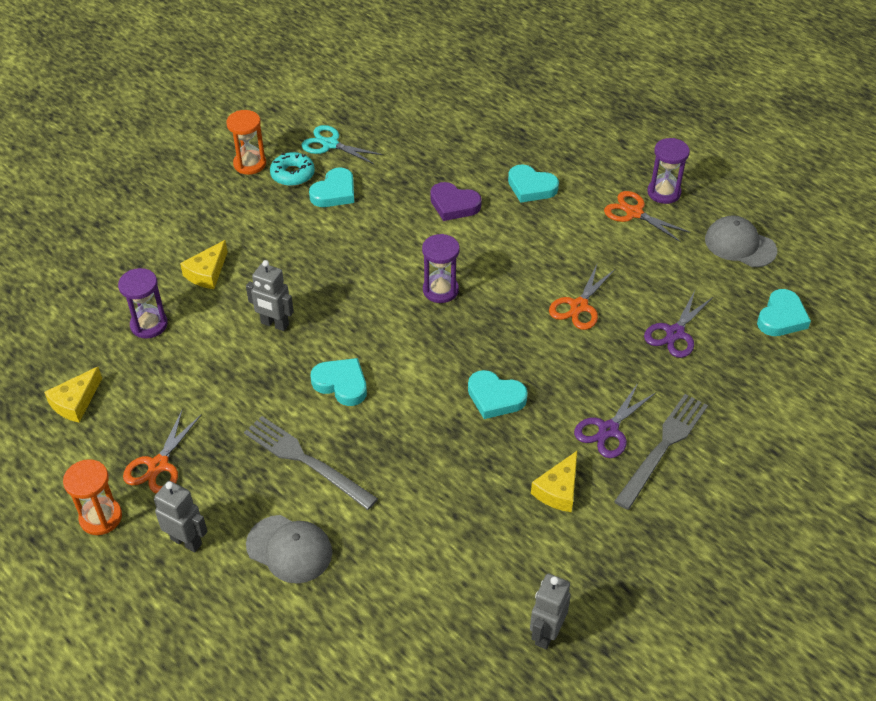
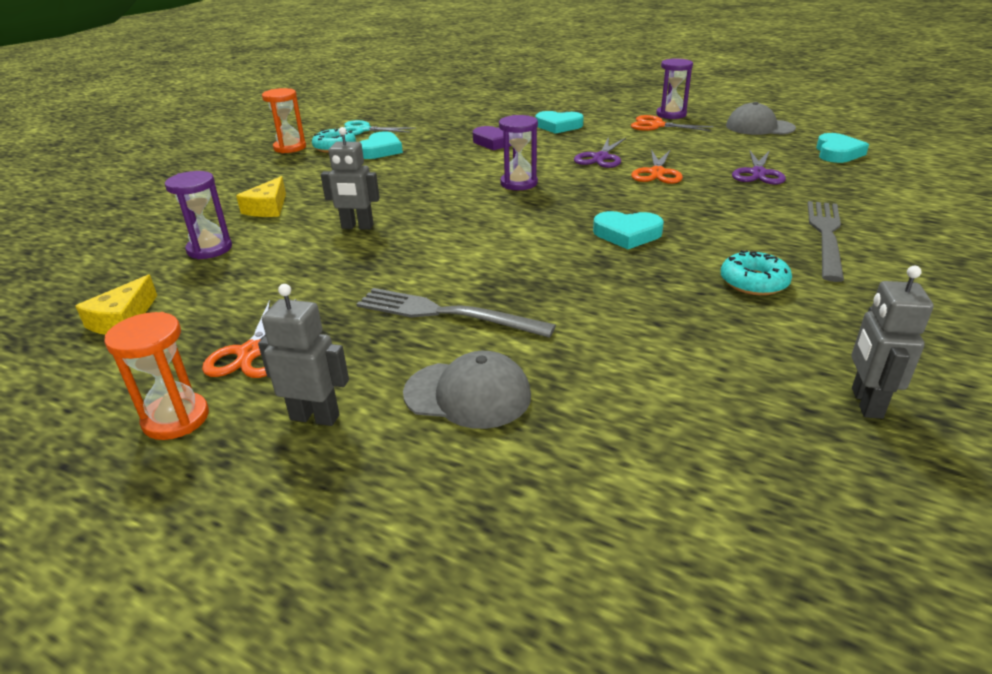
camera: 15 degrees left, 15 degrees down
(341, 384) = (454, 252): turquoise heart -> none
(558, 490) = (753, 282): yellow cheese -> turquoise donut
(608, 430) = (761, 235): purple scissors -> purple scissors (601, 158)

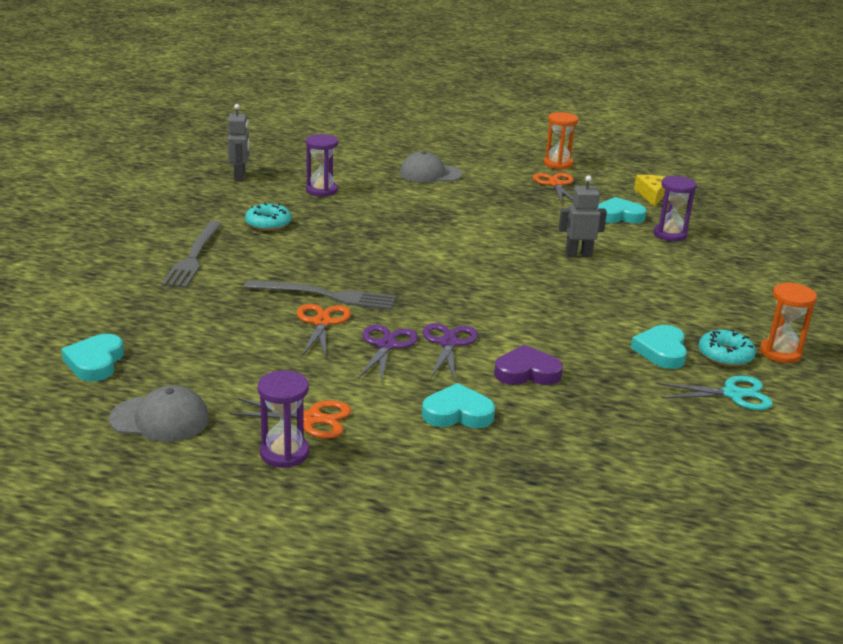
camera: 165 degrees right, 5 degrees down
(268, 208) = (678, 269): yellow cheese -> none
(315, 417) = (495, 166): grey robot -> none
(446, 313) = (463, 202): grey fork -> grey fork (326, 296)
(519, 183) = (466, 304): purple hourglass -> purple hourglass (321, 190)
(627, 234) = (354, 254): turquoise heart -> turquoise heart (619, 216)
(758, 173) = (211, 325): purple scissors -> purple scissors (448, 343)

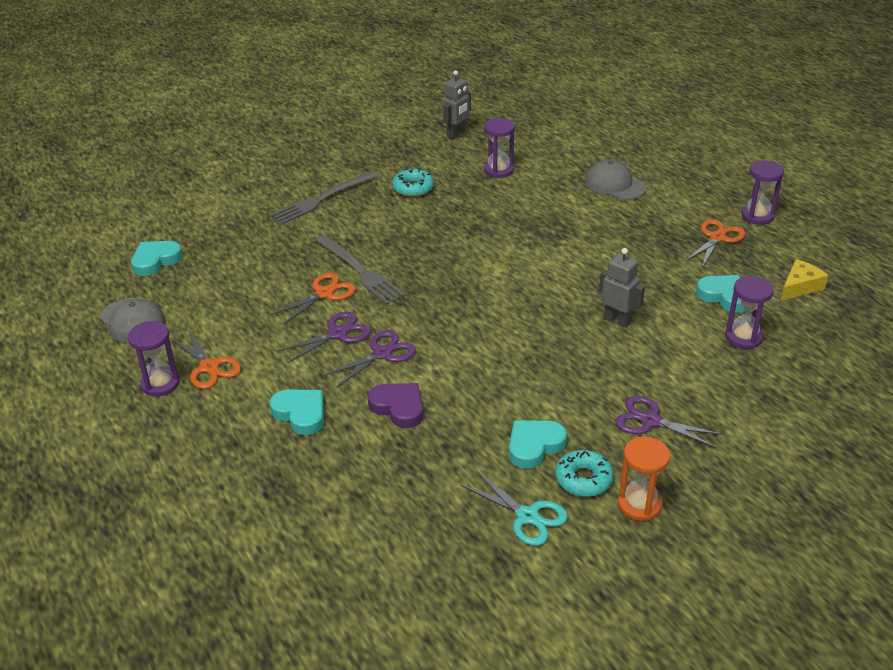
camera: 45 degrees right, 10 degrees up
(558, 164) = (757, 216): orange hourglass -> purple hourglass
(702, 303) = (650, 421): none -> purple scissors

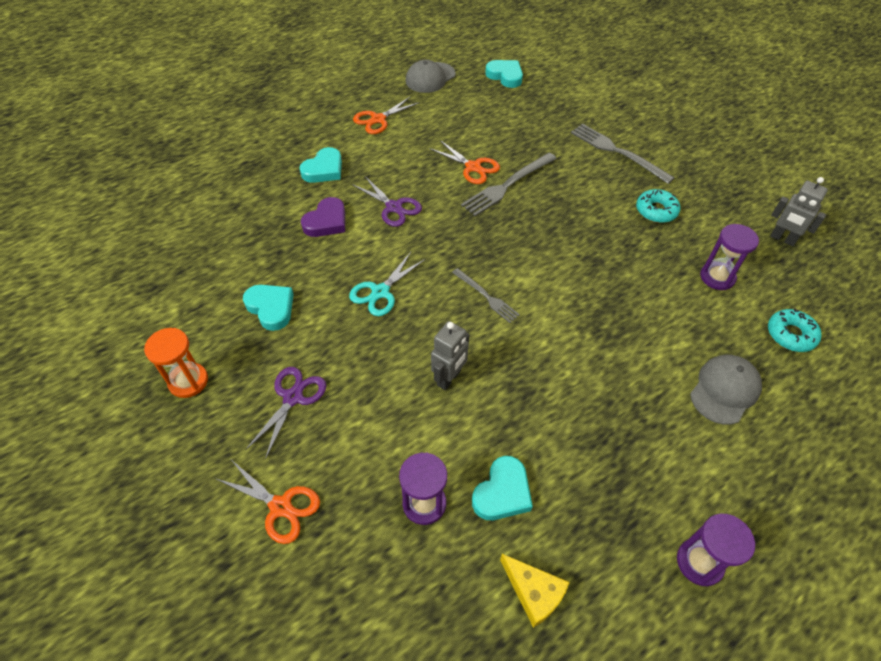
camera: 85 degrees right, 15 degrees up
(160, 383) = (361, 100): purple hourglass -> none
(337, 333) = (419, 180): purple scissors -> none
(519, 294) = (486, 296): none -> grey fork
(527, 516) = (192, 303): turquoise scissors -> turquoise scissors (380, 292)
(583, 479) = (226, 342): turquoise donut -> turquoise donut (790, 335)
(717, 238) = (630, 500): orange scissors -> orange scissors (281, 506)

